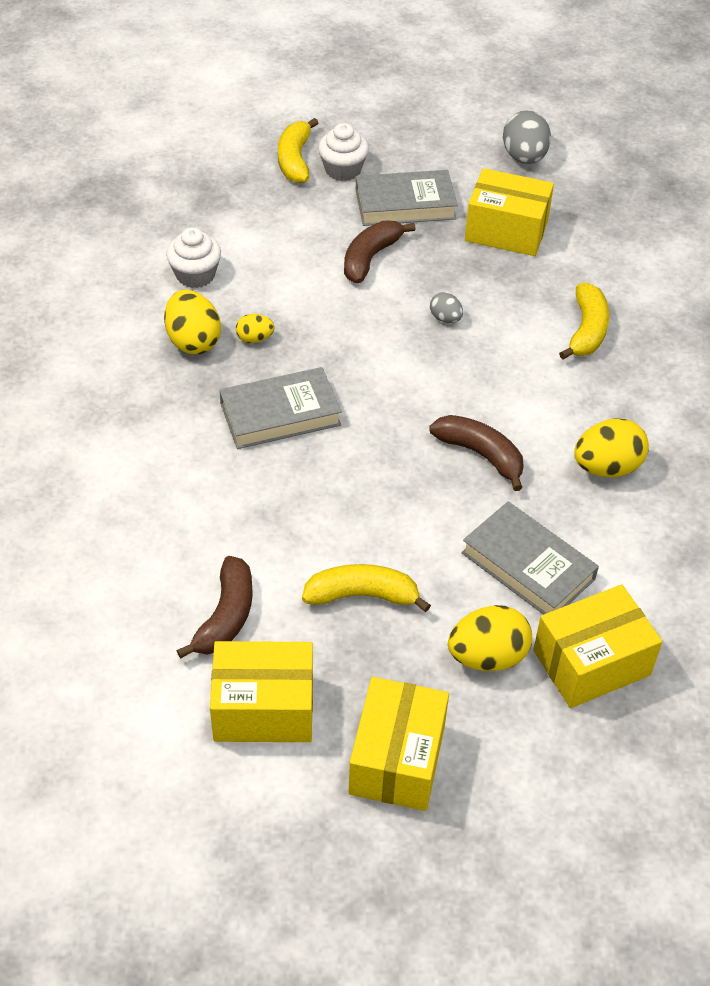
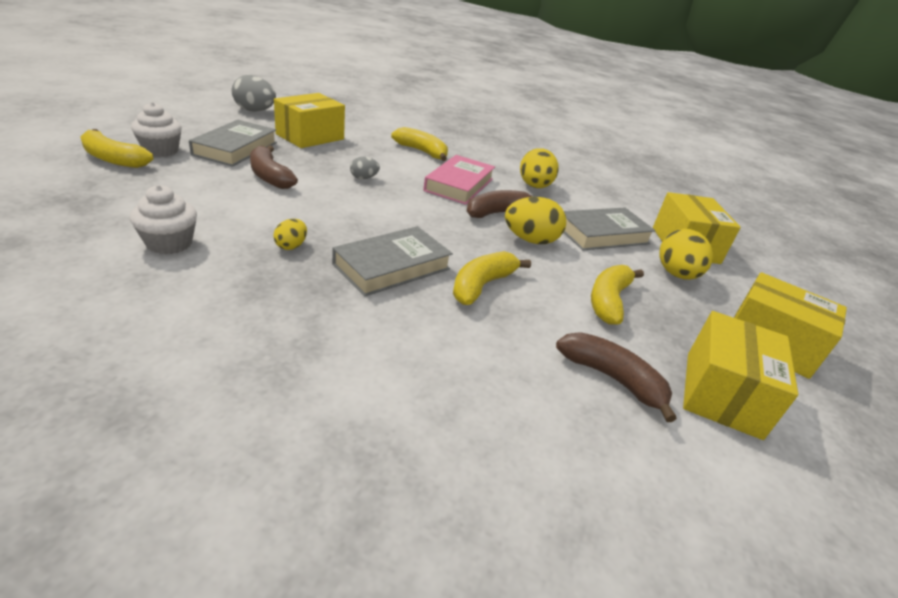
camera: 70 degrees left, 15 degrees down
(193, 341) = (253, 275): yellow egg -> yellow egg (530, 240)
(280, 414) = (392, 266): grey book -> grey book turned 45 degrees clockwise
(303, 487) = (482, 285): none -> yellow banana
(523, 397) = (459, 185): none -> pink book

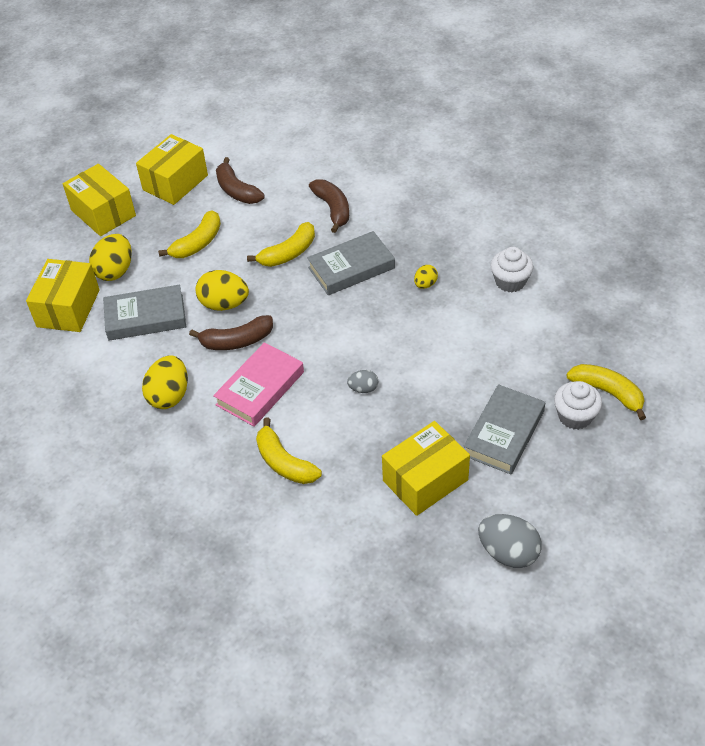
camera: 160 degrees left, 15 degrees up
(270, 176) = (457, 380): brown banana -> brown banana (333, 209)

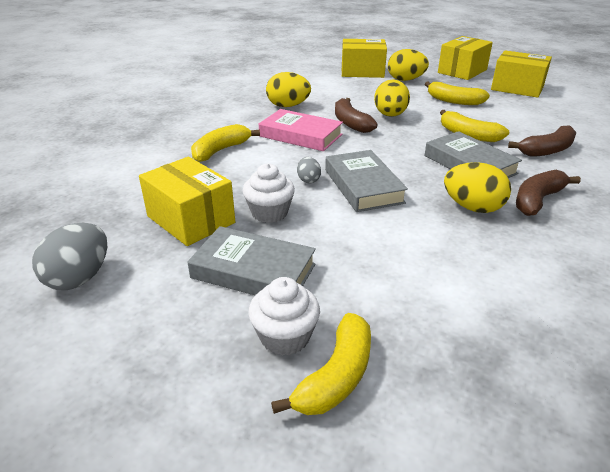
camera: 80 degrees right, 15 degrees down
(146, 317) = (363, 92): grey book -> grey book (363, 186)
(237, 190) = (530, 109): brown banana -> brown banana (537, 200)
(425, 284) = (472, 207): yellow egg -> yellow egg, size x1.85
(510, 281) = (518, 271): white cupcake -> white cupcake (269, 213)

